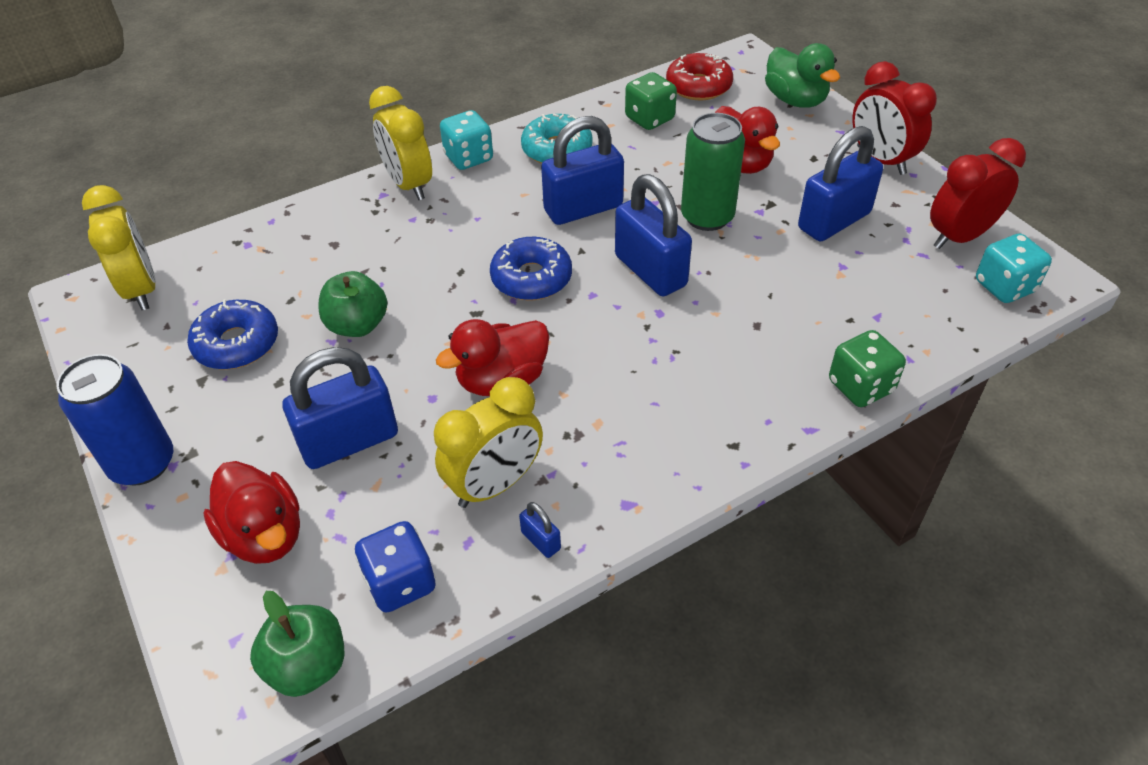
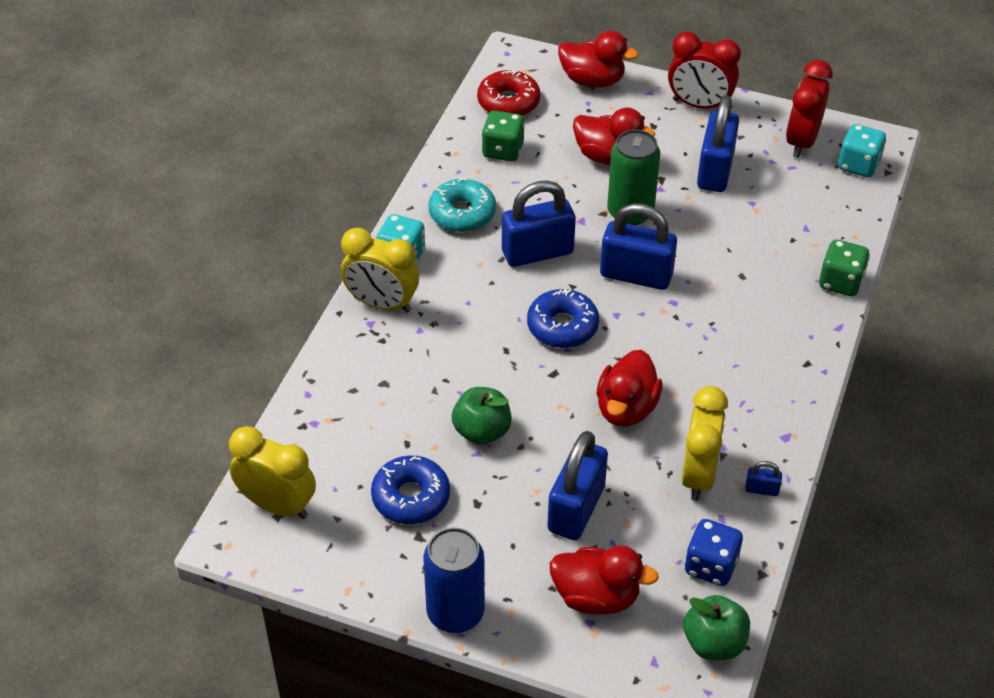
camera: 40 degrees left, 0 degrees up
(583, 208) = (537, 252): blue padlock -> blue padlock turned 45 degrees clockwise
(795, 100) = (592, 80): green duck -> red duck

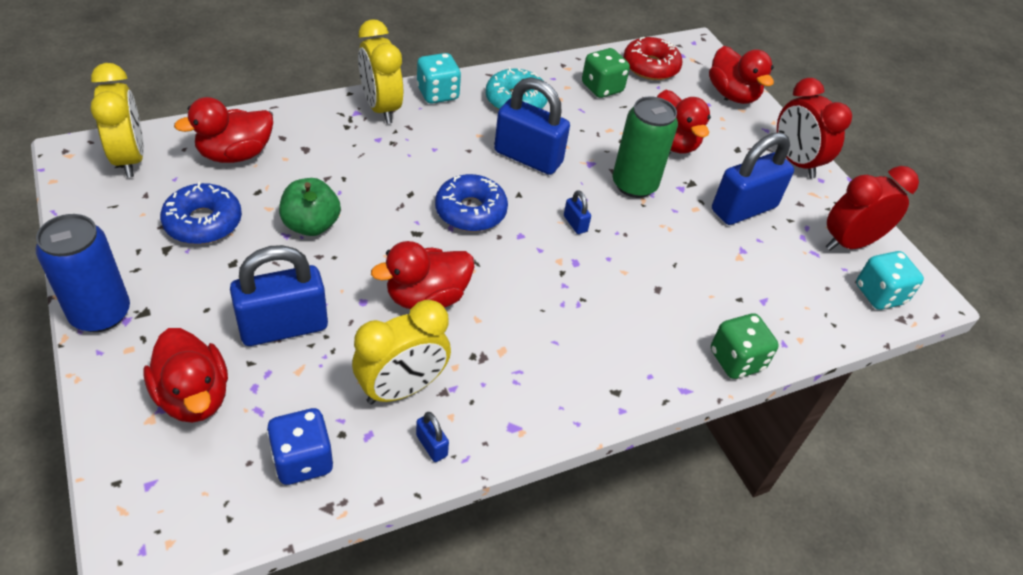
camera: 40 degrees right, 0 degrees up
(344, 432) = (235, 154): none -> red duck
(636, 275) = (575, 224): blue padlock -> blue padlock, size x0.42
(714, 643) = (208, 519): green apple -> none

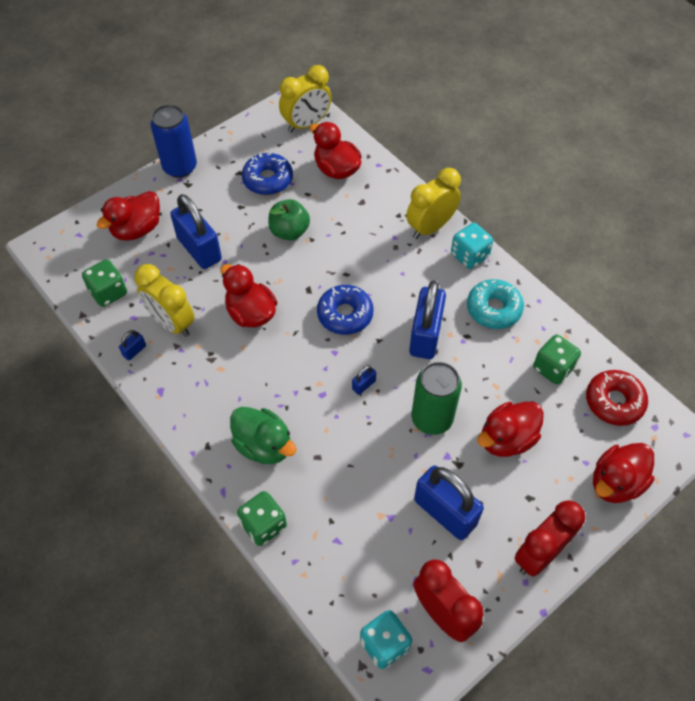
camera: 80 degrees right, 10 degrees up
(302, 460) = (108, 292): blue dice -> green dice
(630, 333) = (264, 445): none -> green duck

